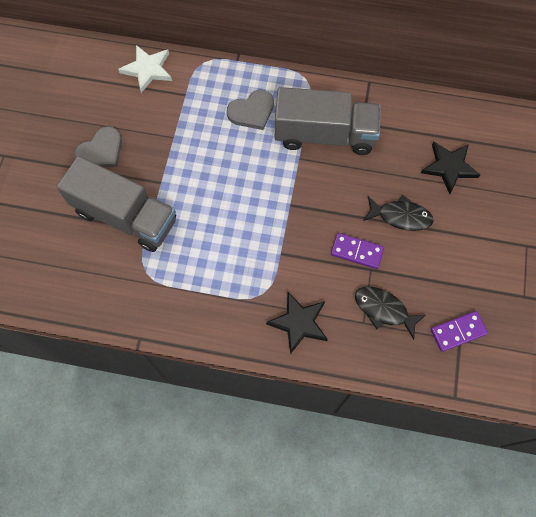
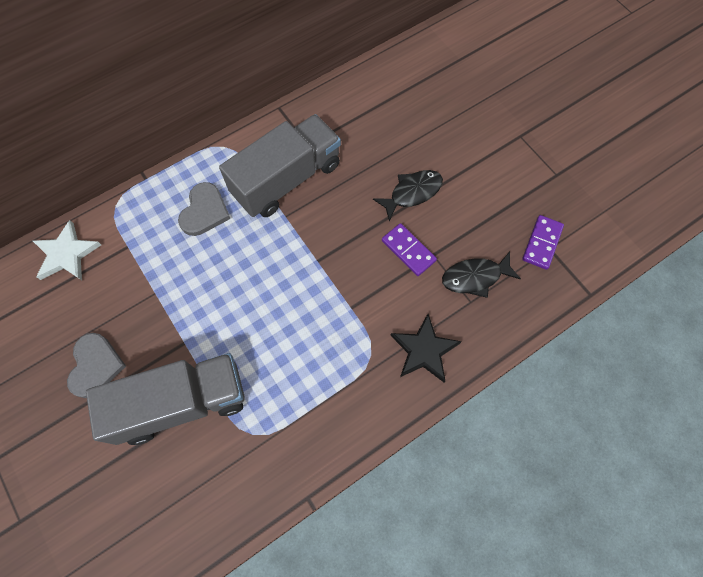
camera: 45 degrees left, 0 degrees up
(357, 251) = (408, 250): purple domino -> purple domino turned 75 degrees clockwise
(449, 167) = (408, 124): black star -> none

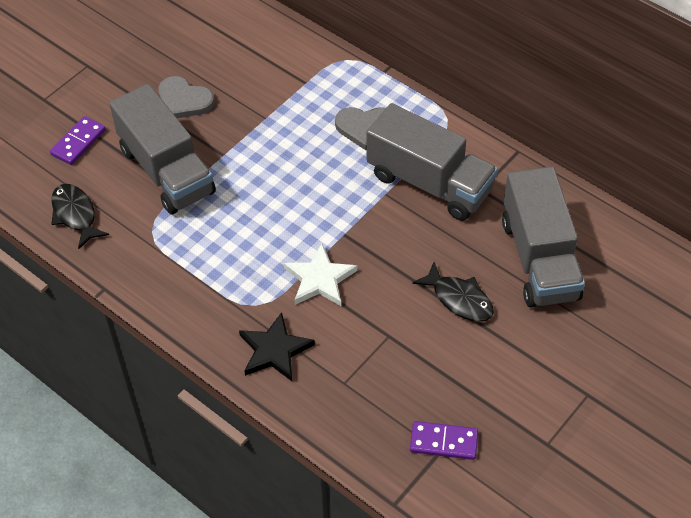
camera: 75 degrees right, 15 degrees down
(66, 254) = (283, 43): white star -> white star (320, 279)
(95, 365) = (184, 100): grey heart -> grey heart turned 45 degrees clockwise
(391, 127) = (539, 259): none -> grey truck
(408, 250) = (385, 311): purple domino -> purple domino (78, 142)
(475, 277) = (375, 381): black fish -> black fish (75, 215)

